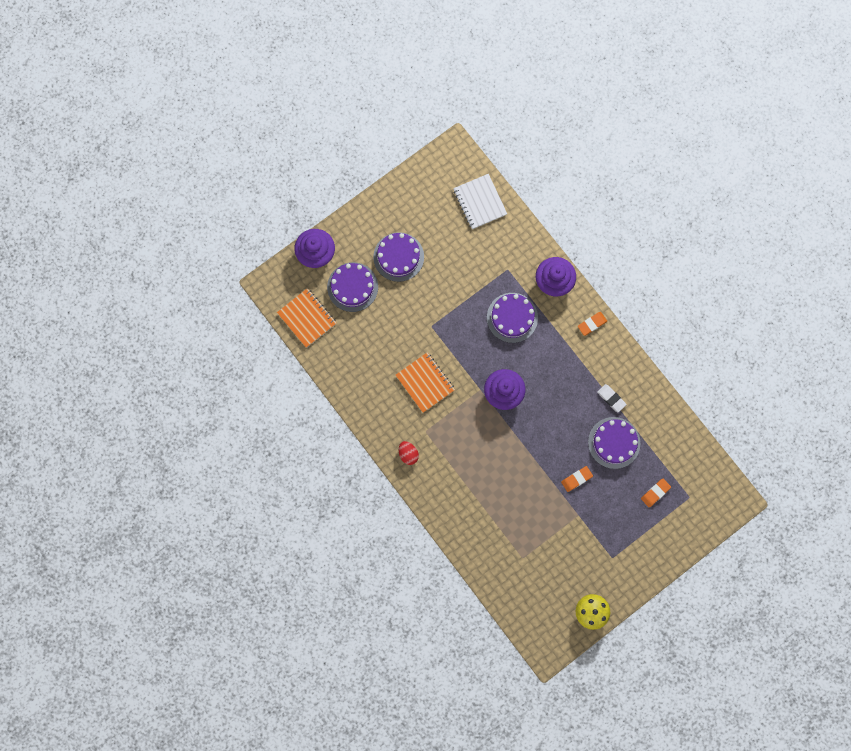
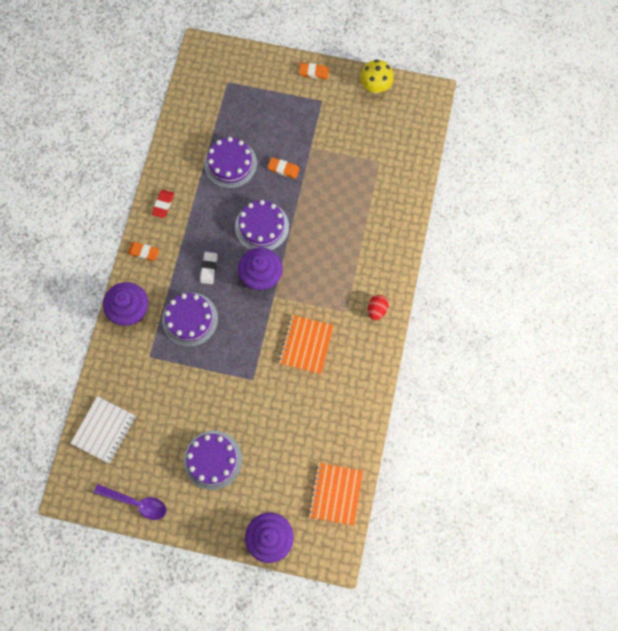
camera: 130 degrees left, 5 degrees down
(352, 287) = (273, 477): purple cake -> purple cake (262, 226)
(412, 187) = (136, 502): none -> purple spoon
(611, 398) = (196, 192): white eraser -> white eraser (209, 269)
(620, 366) = (163, 205): none -> red eraser
(655, 493) = (245, 107): orange eraser -> orange eraser (313, 72)

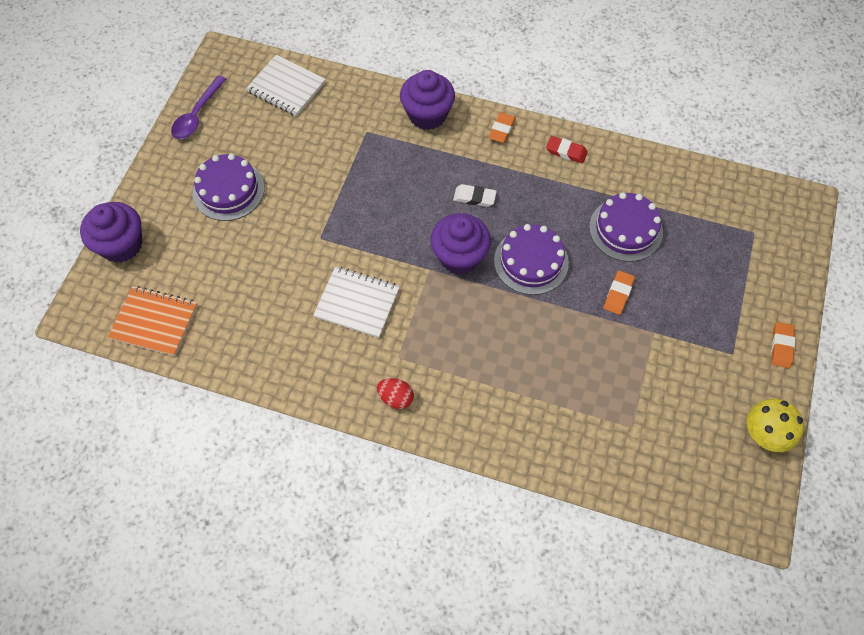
camera: 95 degrees right, 10 degrees down
(190, 319) = (408, 174): purple cake -> none
(306, 345) = (357, 303): orange notebook -> white notebook

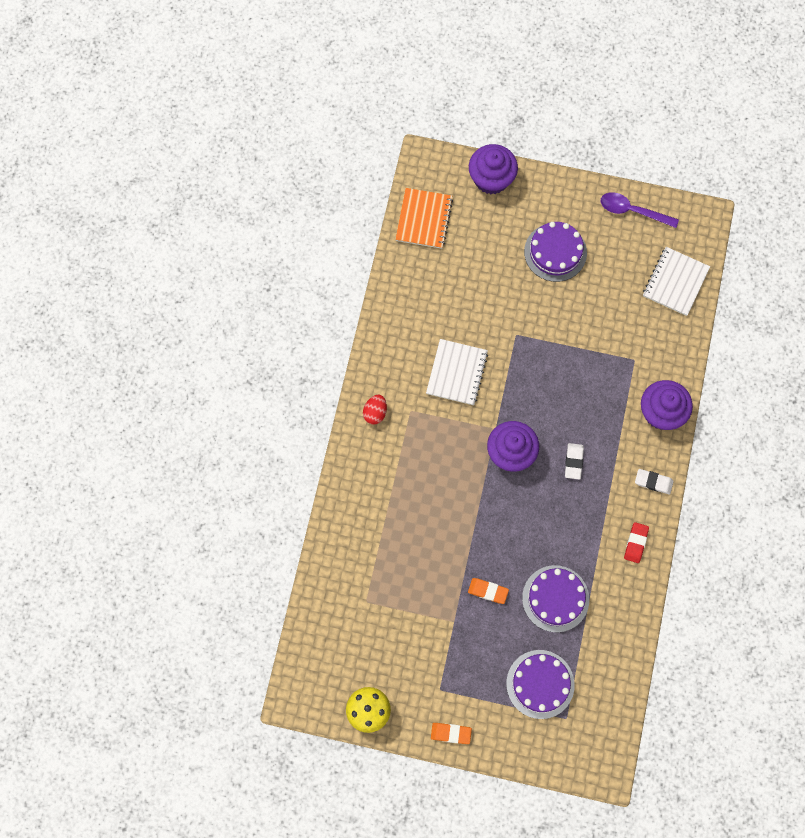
camera: 85 degrees right, 10 degrees up
(502, 129) = (653, 482): orange eraser -> white eraser
(531, 261) = (512, 514): purple cake -> purple cake (540, 684)

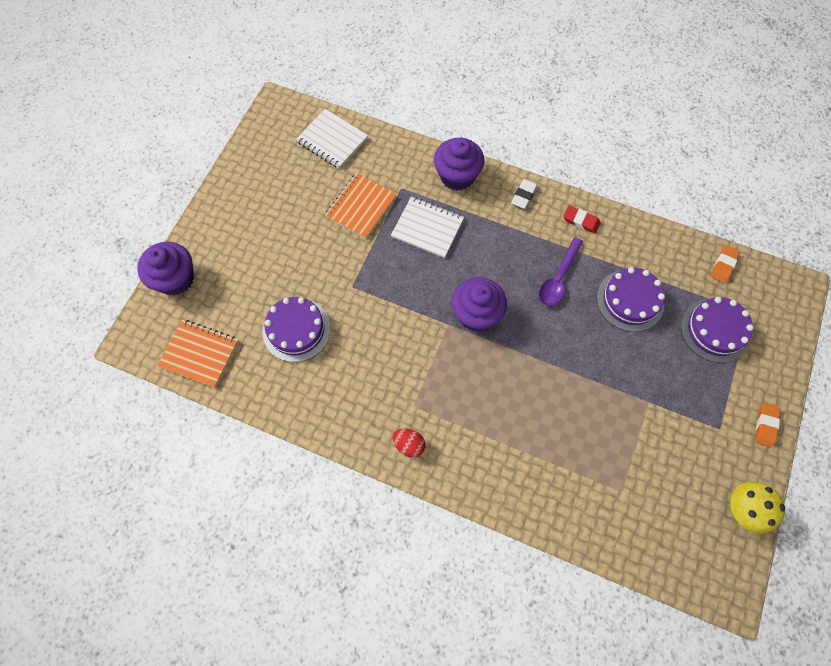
camera: 80 degrees left, 5 degrees down
(456, 373) = (381, 351): white notebook -> white notebook (427, 228)
(488, 591) = (618, 362): orange eraser -> orange eraser (723, 265)
(555, 252) = (273, 234): purple cake -> purple cake (296, 329)
(573, 462) = (494, 258): white eraser -> none
(603, 325) = (361, 207): none -> orange notebook
(632, 211) = (251, 161): purple spoon -> purple spoon (558, 278)

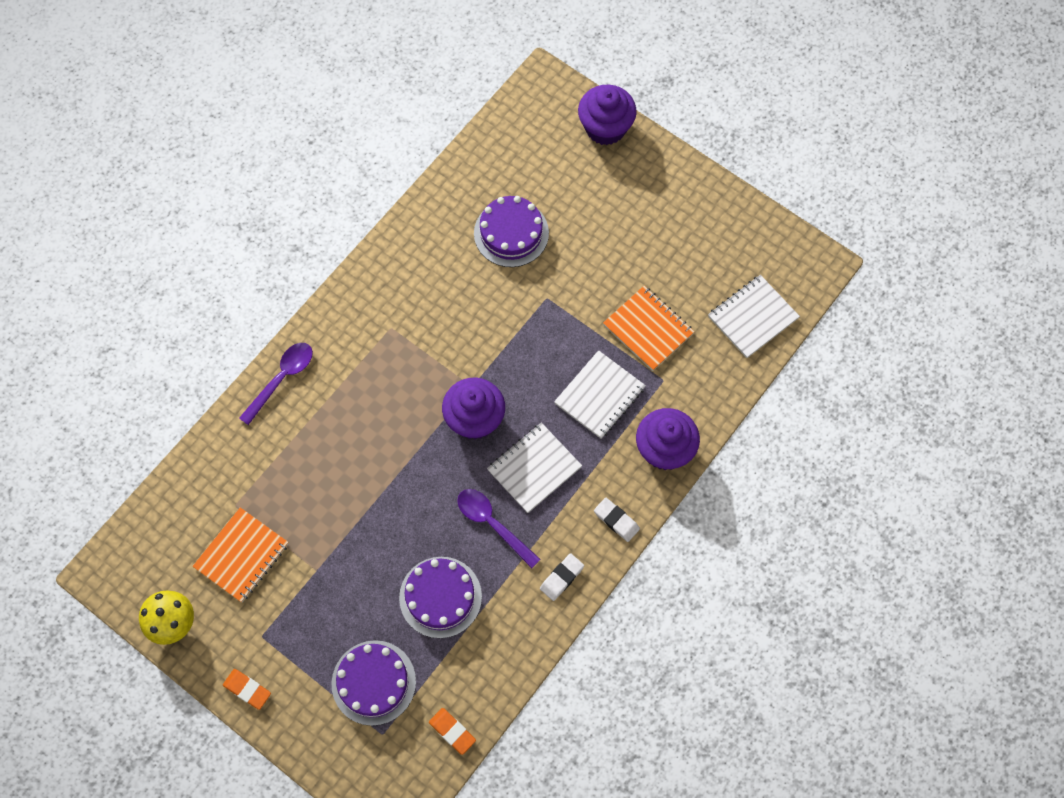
camera: 105 degrees right, 0 degrees up
(199, 354) = (511, 139): orange notebook -> orange notebook (242, 555)
(409, 444) = (352, 313): red egg -> none
(491, 489) = (282, 379): none -> purple spoon
(503, 260) = (534, 468): none -> white notebook
(581, 221) = (561, 578): red eraser -> white eraser

